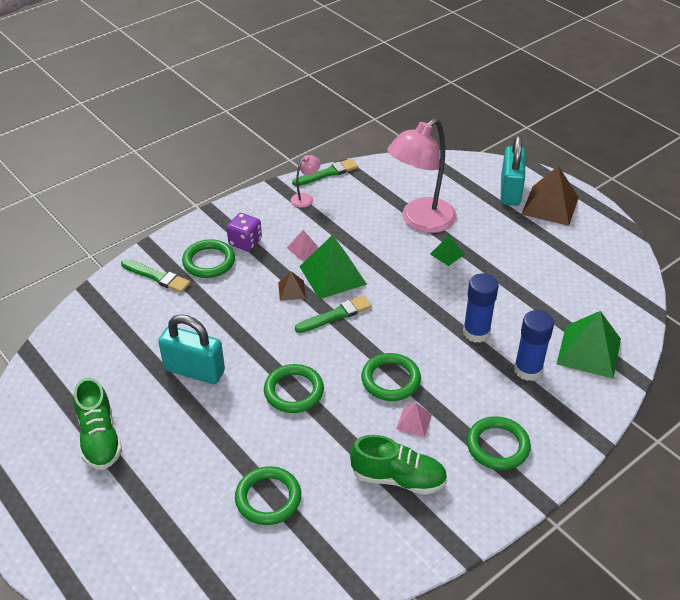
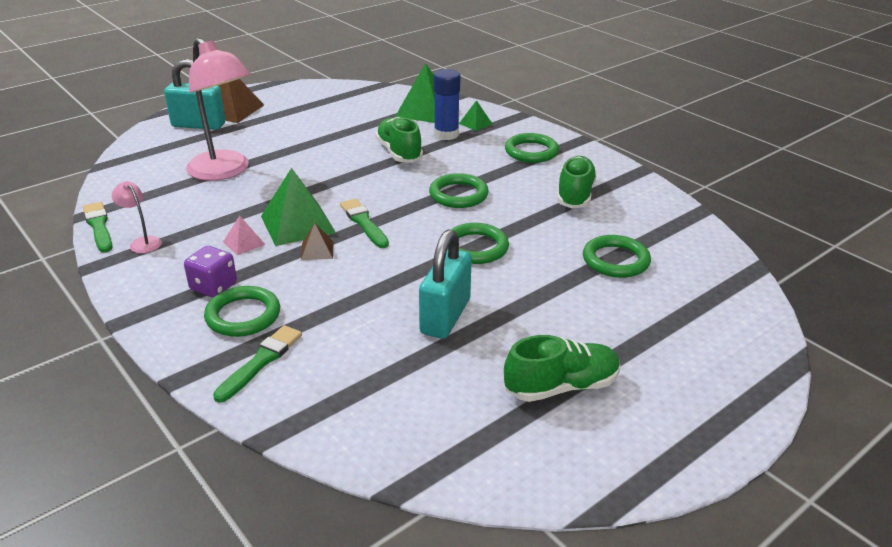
camera: 90 degrees left, 10 degrees down
(414, 421) = (509, 185): pink pyramid -> none
(447, 254) = (284, 160): green pyramid -> green pyramid (475, 123)
(476, 332) = (399, 152): blue glue stick -> green shoe

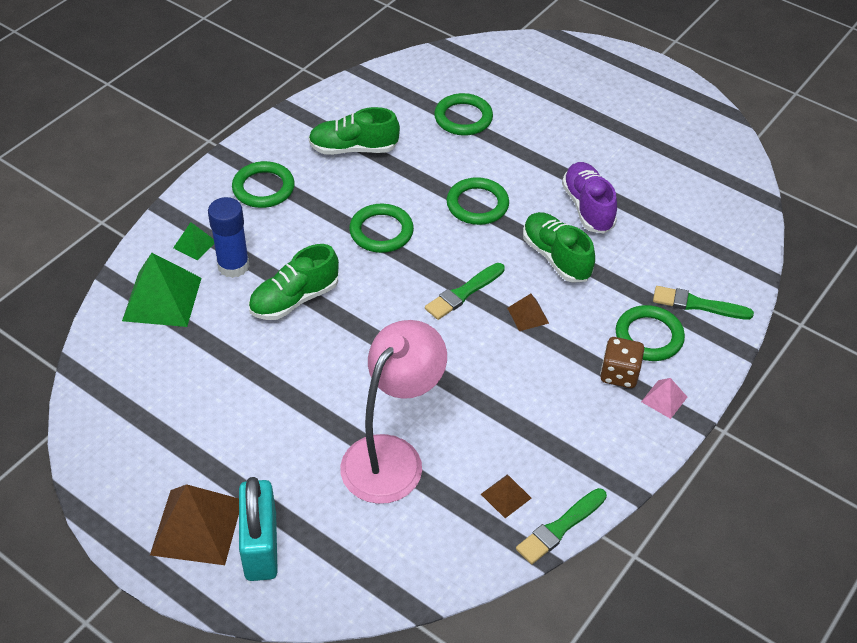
camera: 105 degrees left, 15 degrees up
(142, 242) = (573, 468): pink lamp -> none
(148, 209) = (506, 496): none -> brown pyramid
(213, 287) = (619, 374): purple dice -> brown dice
(244, 243) = (538, 378): pink pyramid -> pink pyramid (664, 399)
(297, 224) = (486, 345): green pyramid -> none
(445, 316) = (587, 207): turquoise padlock -> purple shoe
(561, 387) = (637, 137): green shoe -> green shoe (556, 257)

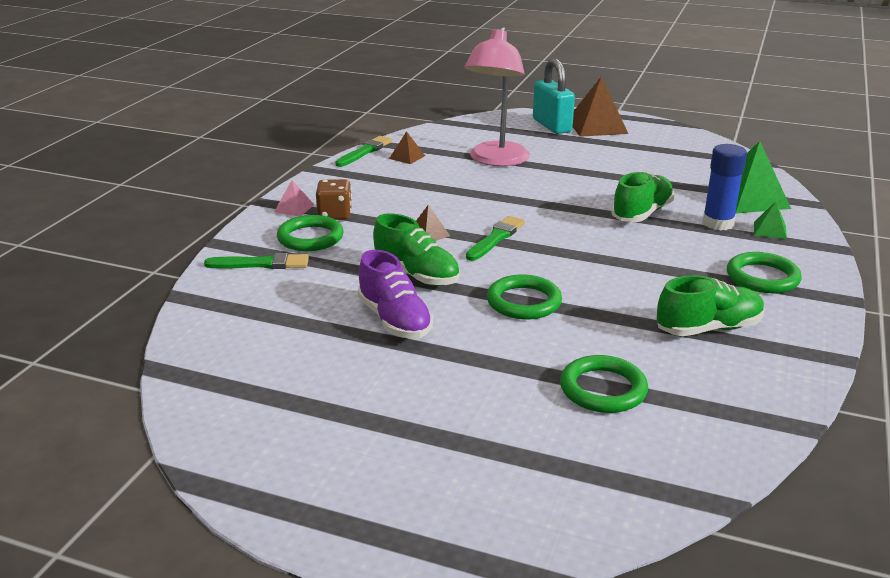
camera: 165 degrees right, 20 degrees down
(381, 231) = (608, 265): green ring -> none

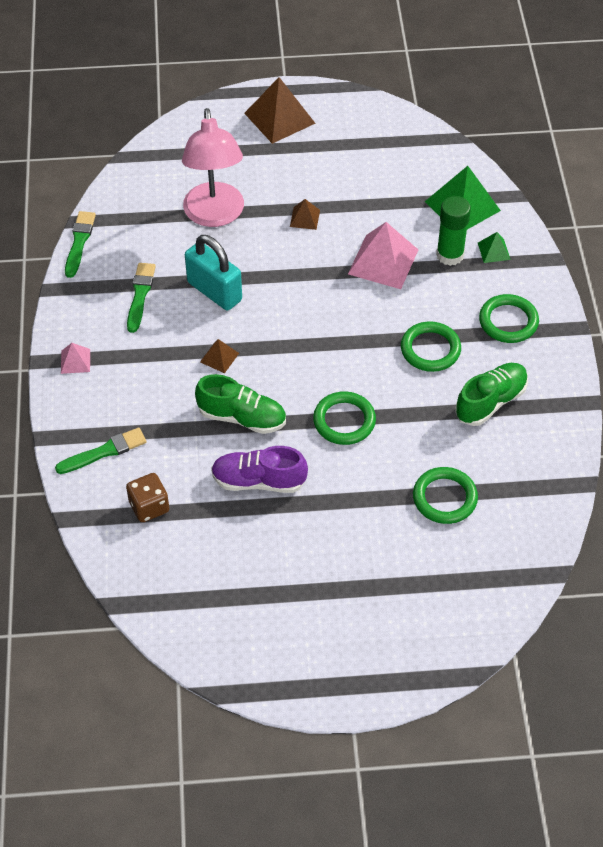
camera: 25 degrees left, 25 degrees up
(310, 238) = (121, 400): green ring -> green ring (430, 349)
(335, 215) = (119, 358): brown dice -> brown dice (149, 506)
(394, 320) = (258, 481): purple shoe -> purple shoe turned 150 degrees clockwise
(407, 157) = (126, 238): brown pyramid -> brown pyramid (305, 218)
(496, 238) = (279, 343): green brush -> green brush (140, 295)
(551, 126) = (235, 131): turquoise padlock -> turquoise padlock (214, 291)
(642, 213) = (383, 261): green shoe -> pink pyramid
(718, 223) = (450, 255): blue glue stick -> green glue stick

